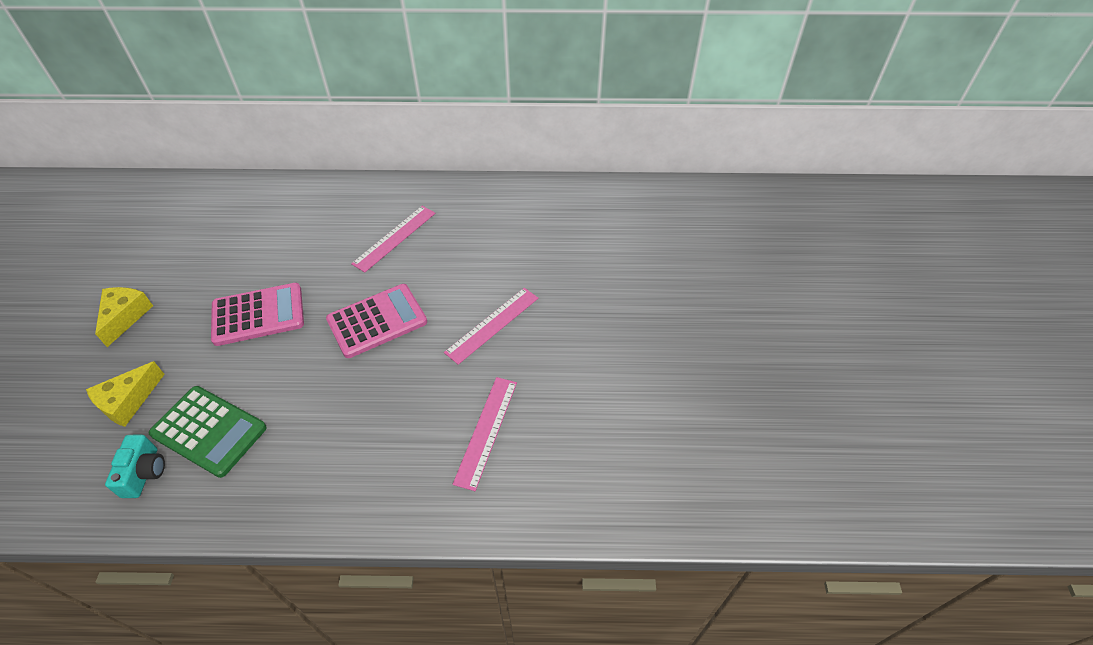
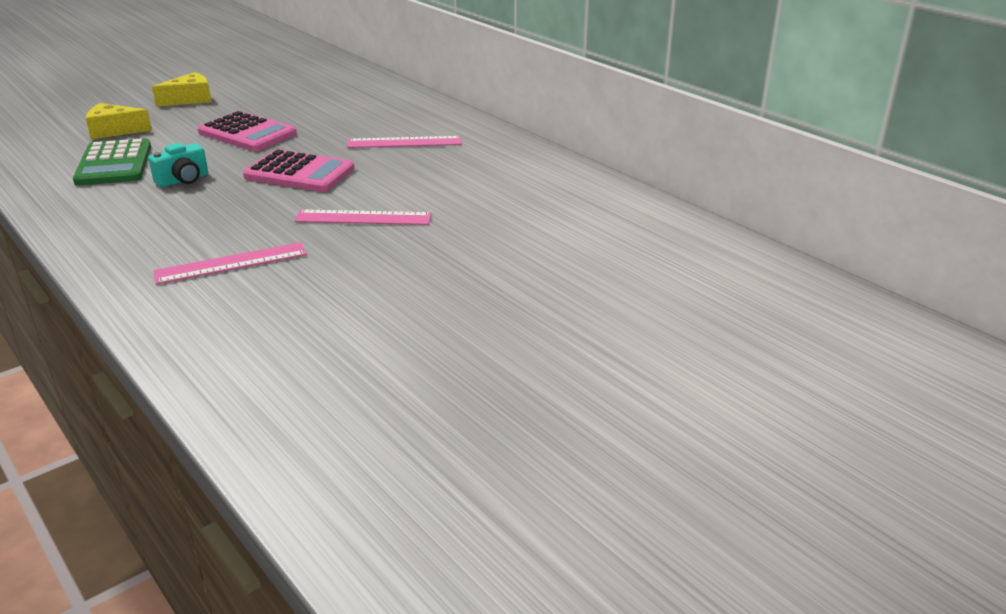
camera: 50 degrees right, 20 degrees down
(144, 473) = (55, 161): turquoise camera -> turquoise camera (183, 180)

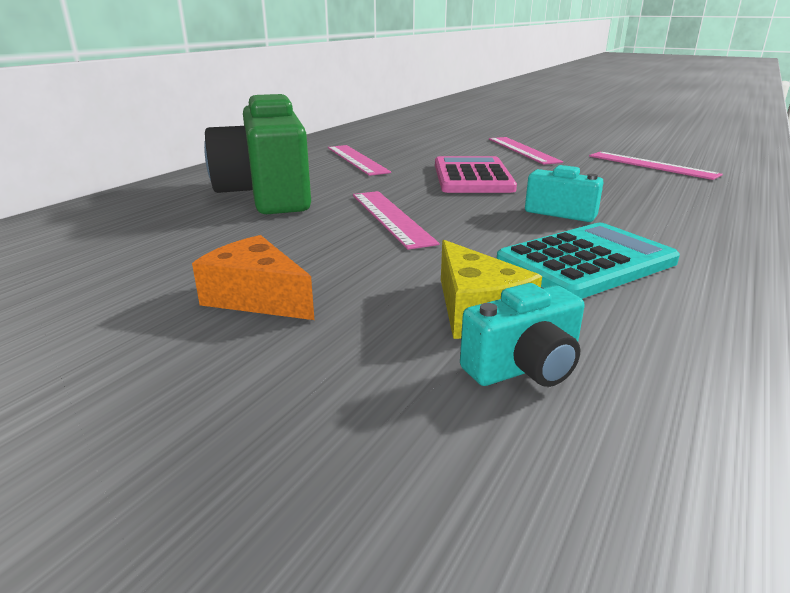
camera: 110 degrees left, 5 degrees down
(70, 129) = (524, 368): none -> turquoise camera
(114, 164) = (586, 262): green calculator -> turquoise calculator
(190, 99) = (257, 297): yellow cheese -> orange cheese
(247, 133) = (390, 217): pink calculator -> pink ruler
(336, 109) = (267, 195): none -> green camera

